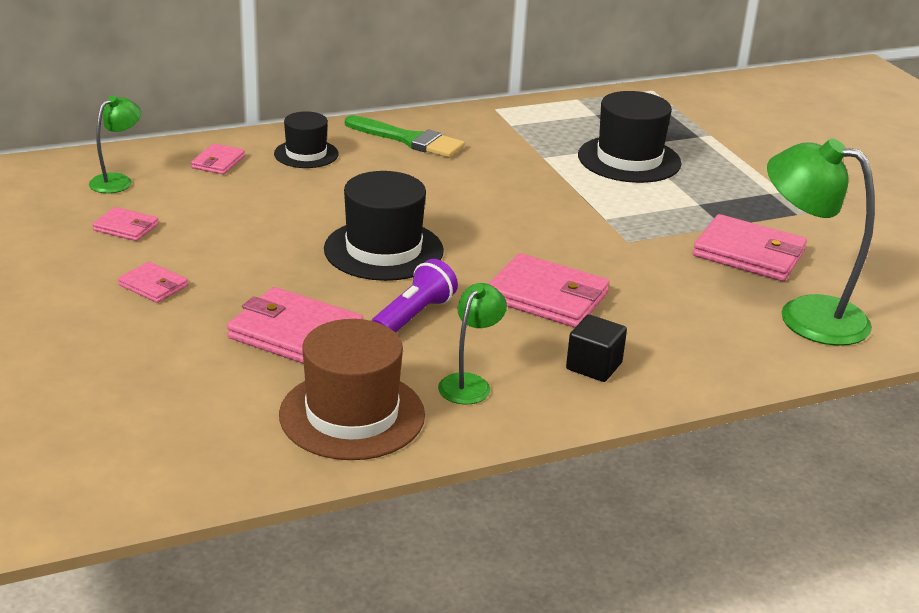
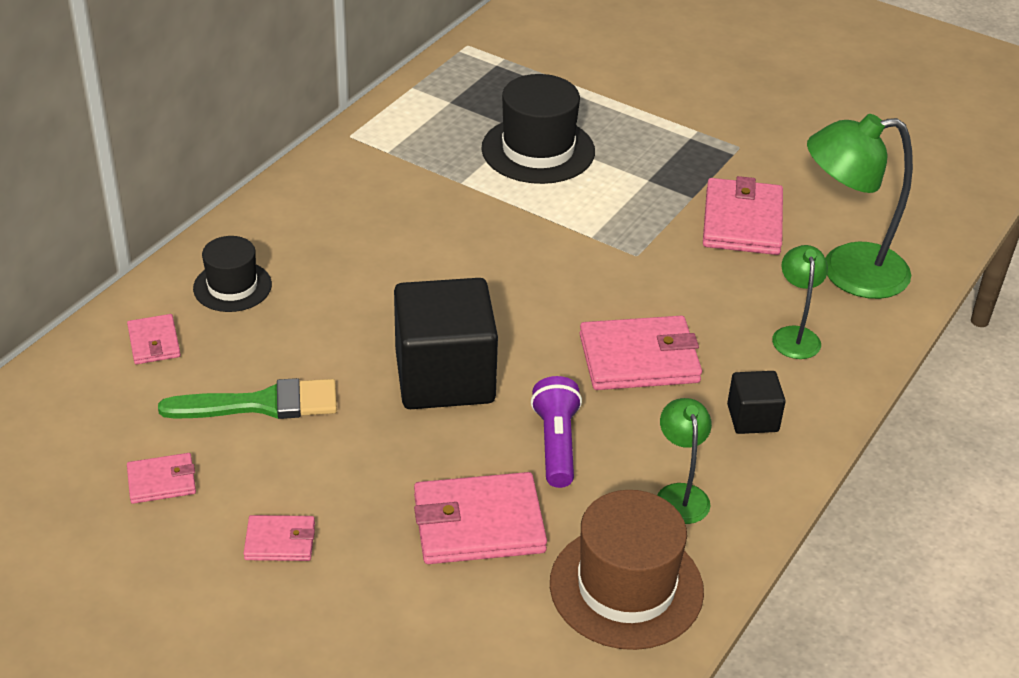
camera: 35 degrees left, 10 degrees up
(117, 181) = (75, 422): green lamp -> green lamp (795, 335)
(383, 250) = (444, 377): black hat -> black cube
(408, 140) = (312, 218): green brush -> green brush (260, 404)
(748, 254) = (742, 222): pink wallet -> pink wallet turned 75 degrees counterclockwise

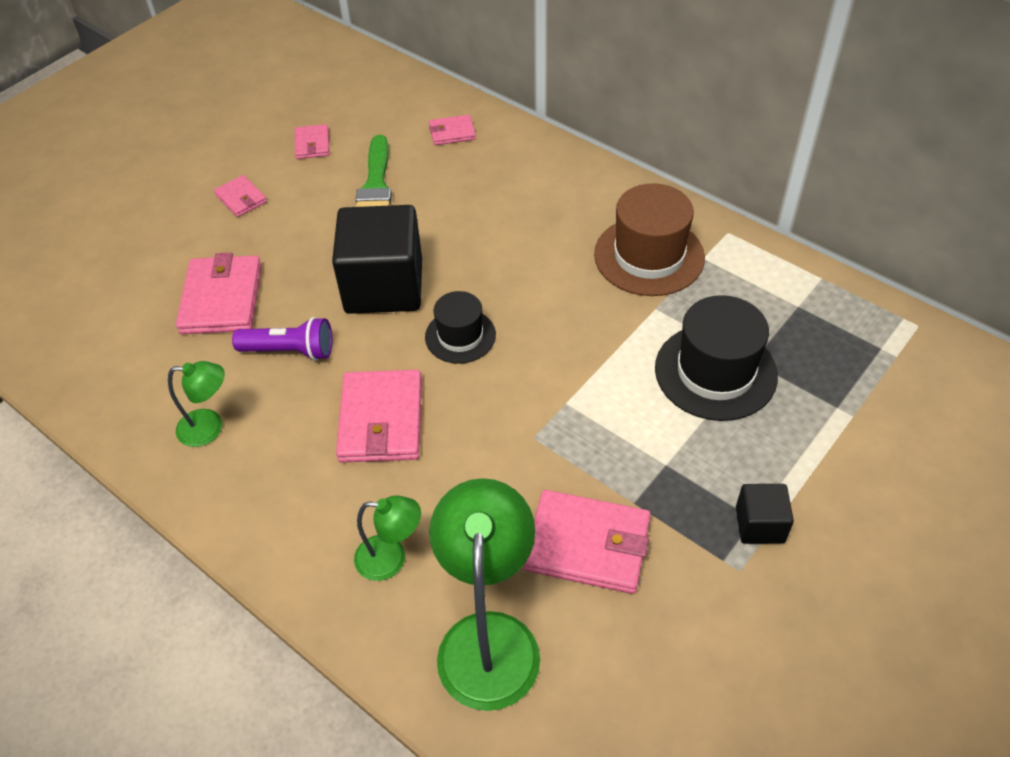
camera: 100 degrees right, 10 degrees up
(232, 286) = (511, 167): black hat -> black hat (460, 336)
(280, 541) = (241, 198): pink wallet -> pink wallet turned 45 degrees counterclockwise
(626, 587) = (130, 380): brown hat -> brown hat (649, 256)
(752, 418) = (284, 498): black cube -> black cube (759, 525)

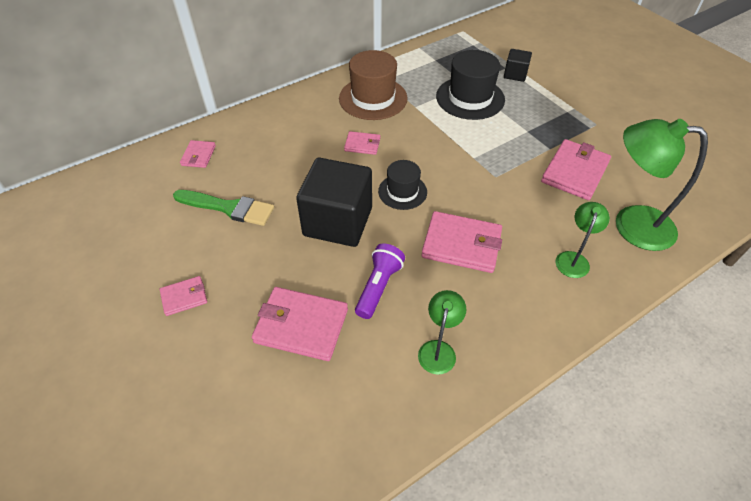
camera: 75 degrees left, 0 degrees up
(312, 144) = (149, 238): pink wallet -> pink wallet (362, 145)
(759, 525) = (571, 110): black cube -> black cube (515, 74)

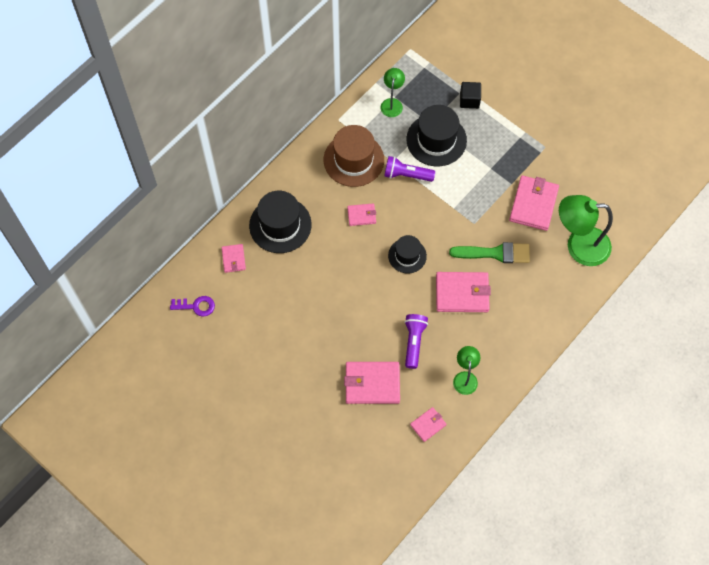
camera: 15 degrees left, 15 degrees up
(129, 190) = (196, 306): none -> purple key
(184, 297) = (285, 383): pink wallet -> pink wallet (428, 425)
(228, 208) = (281, 303): green brush -> green brush (494, 253)
(267, 136) = (280, 225): none -> black hat
(338, 221) = (368, 295): black cube -> none
(427, 120) = (406, 175): none -> purple flashlight
(573, 259) = (541, 286): green lamp -> green lamp (392, 103)

